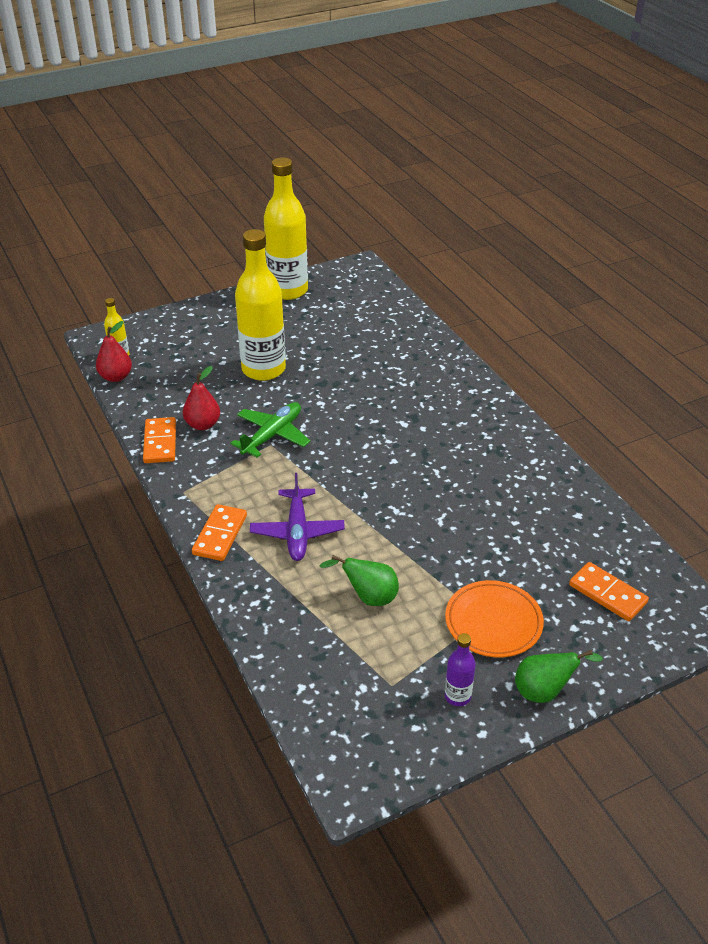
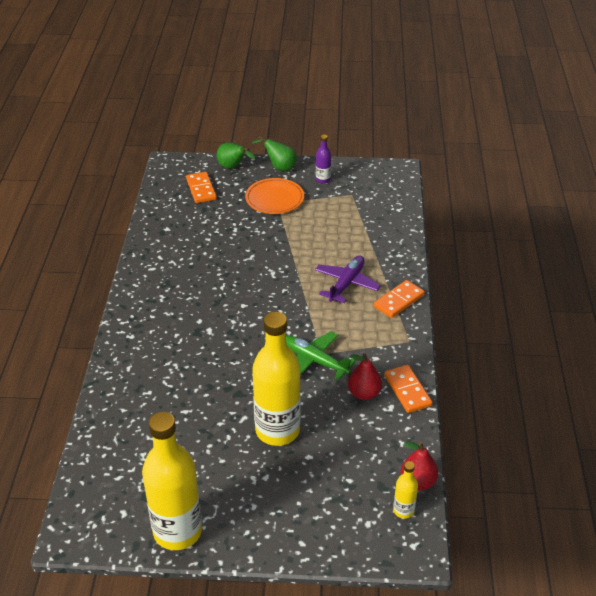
camera: 150 degrees left, 0 degrees up
(160, 442) = (407, 390): orange domino -> orange domino turned 45 degrees counterclockwise
(272, 435) = (314, 360): green plane -> green plane turned 60 degrees clockwise
(368, 597) = (331, 234): green pear -> green pear (233, 167)

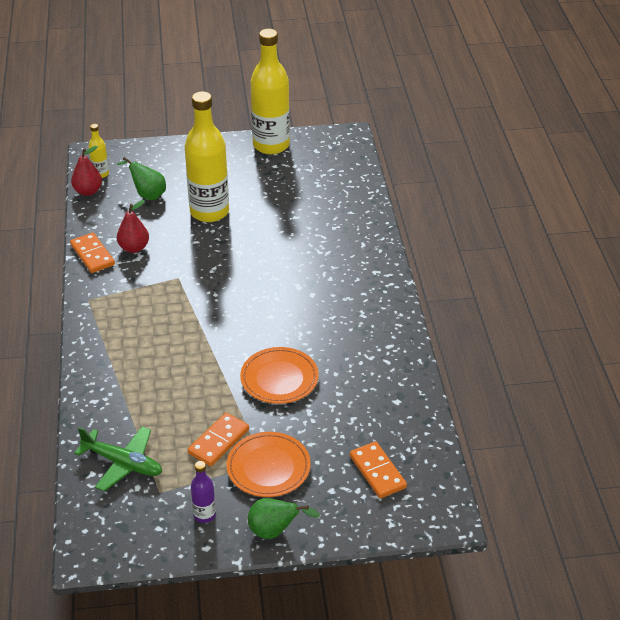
camera: 170 degrees right, 0 degrees up
(233, 167) = (345, 521): green pear -> green pear (147, 195)
(250, 253) = (279, 379): none -> orange plate
(314, 360) = (184, 270): green plane -> green plane (123, 463)
(346, 283) = (157, 354): purple plane -> none
(398, 301) = (97, 341): orange domino -> orange domino (219, 441)

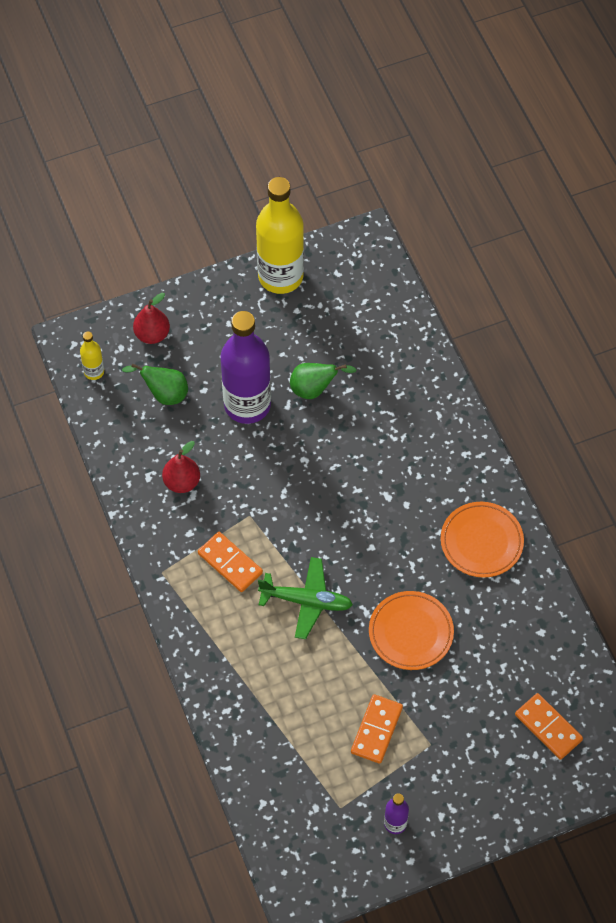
camera: 15 degrees left, 20 degrees up
(88, 191) = (91, 404): red pear -> red pear (152, 334)
(92, 255) = (138, 504): orange domino -> orange domino (230, 563)
(123, 463) = (289, 782): green plane -> green plane (306, 601)
(209, 212) = (247, 405): yellow bottle -> purple bottle
(268, 468) = (438, 750): orange plate -> orange plate (481, 542)
(275, 531) = (470, 825): green pear -> green pear (314, 389)

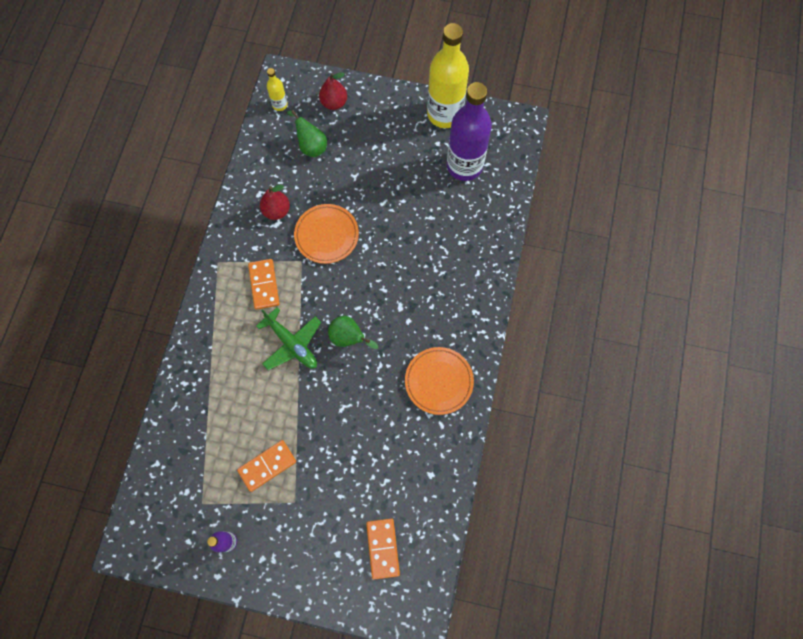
camera: 35 degrees right, 10 degrees up
(247, 405) = (357, 186): purple bottle -> purple bottle (464, 166)
(314, 389) = (408, 203): green pear -> green pear (349, 338)
(411, 632) = (342, 413): orange plate -> orange plate (326, 235)

